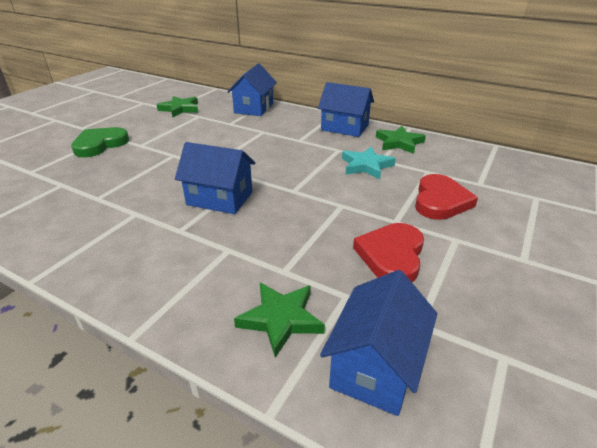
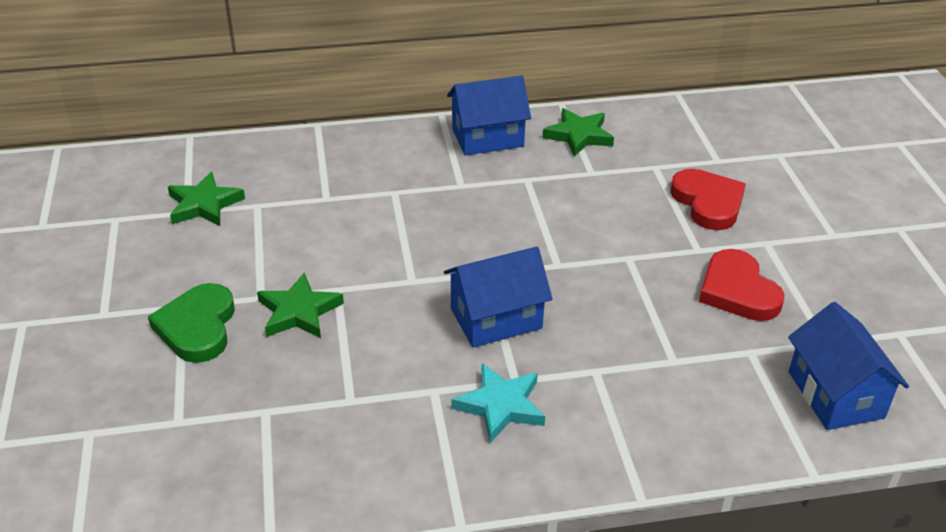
camera: 40 degrees left, 5 degrees up
(254, 108) = (317, 153): blue house -> none
(281, 319) = (730, 404): green star -> green star (299, 311)
(366, 166) = (587, 189): turquoise star -> turquoise star (500, 405)

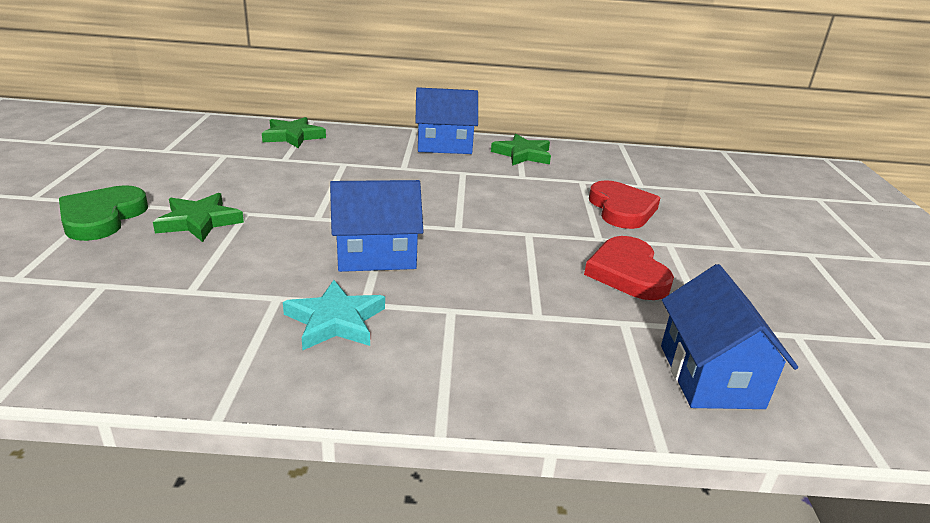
camera: 10 degrees right, 10 degrees down
(204, 204) = (182, 148): green star -> green star (293, 136)

